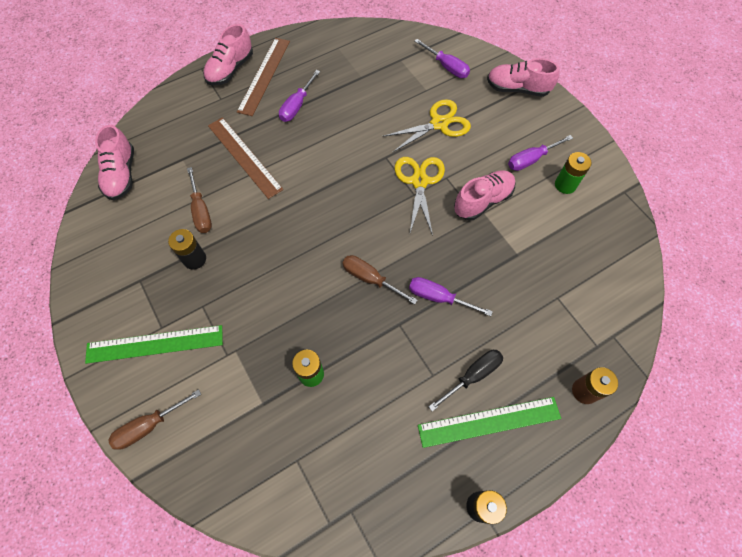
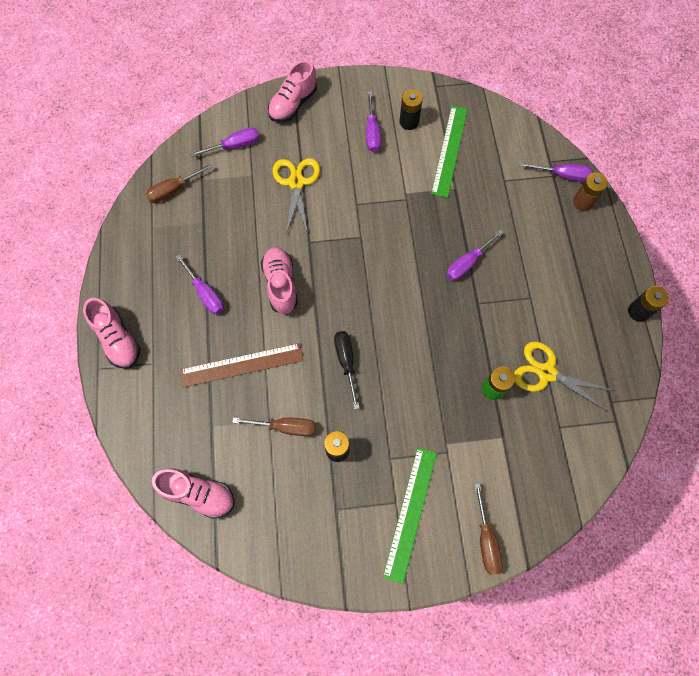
camera: 65 degrees left, 5 degrees up
(264, 75) = (147, 309): brown ruler -> none
(370, 279) = (427, 307): brown screwdriver -> brown screwdriver (174, 190)
(419, 181) = (349, 226): yellow scissors -> yellow scissors (546, 373)
(472, 376) = (542, 270): black screwdriver -> black screwdriver (346, 362)
(482, 201) = (394, 188): pink shoe -> pink shoe (281, 284)
(489, 421) = (581, 276): green ruler -> green ruler (449, 150)
(565, 185) = (409, 122): green battery -> black battery
(604, 356) = (562, 175): none -> purple screwdriver

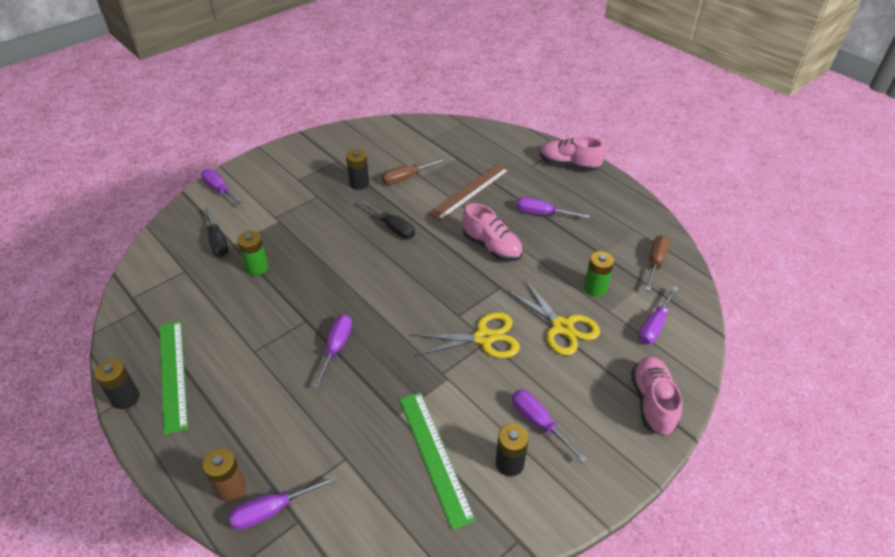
camera: 145 degrees right, 25 degrees down
(199, 494) = (432, 131): pink shoe -> none
(241, 197) = (595, 288): none -> green battery
(410, 513) = (283, 179): green ruler -> green ruler (173, 374)
(486, 539) = (220, 190): brown screwdriver -> purple screwdriver
(516, 449) = (217, 242): none -> black screwdriver
(546, 373) = (212, 300): yellow scissors -> yellow scissors (484, 338)

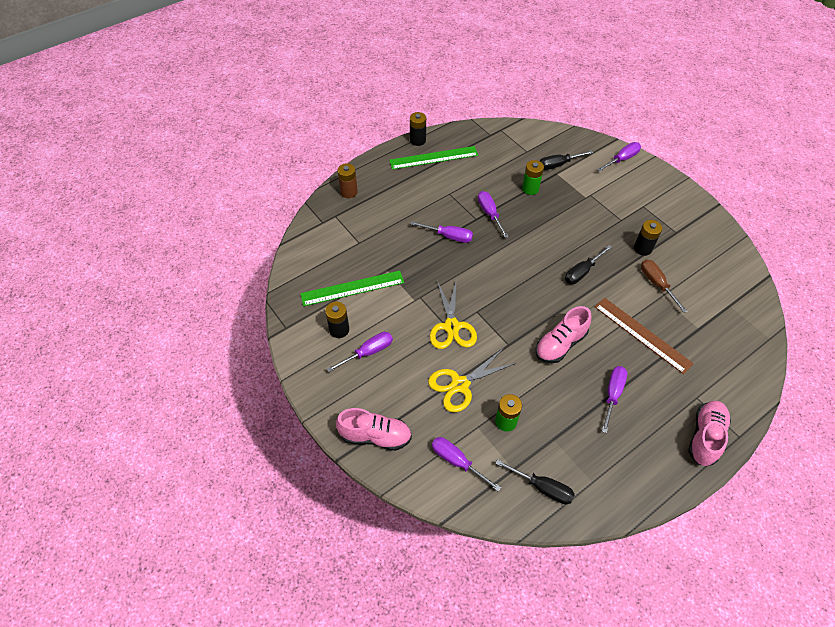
camera: 95 degrees right, 10 degrees up
(272, 510) = (331, 211): purple screwdriver -> purple screwdriver (490, 214)
(655, 263) = (542, 487): brown screwdriver -> black screwdriver

